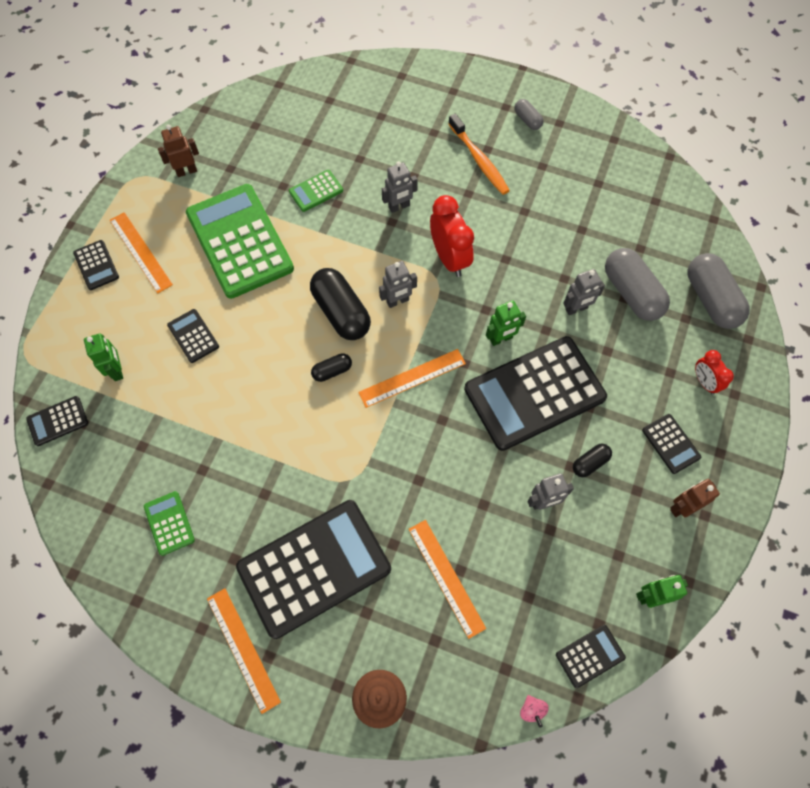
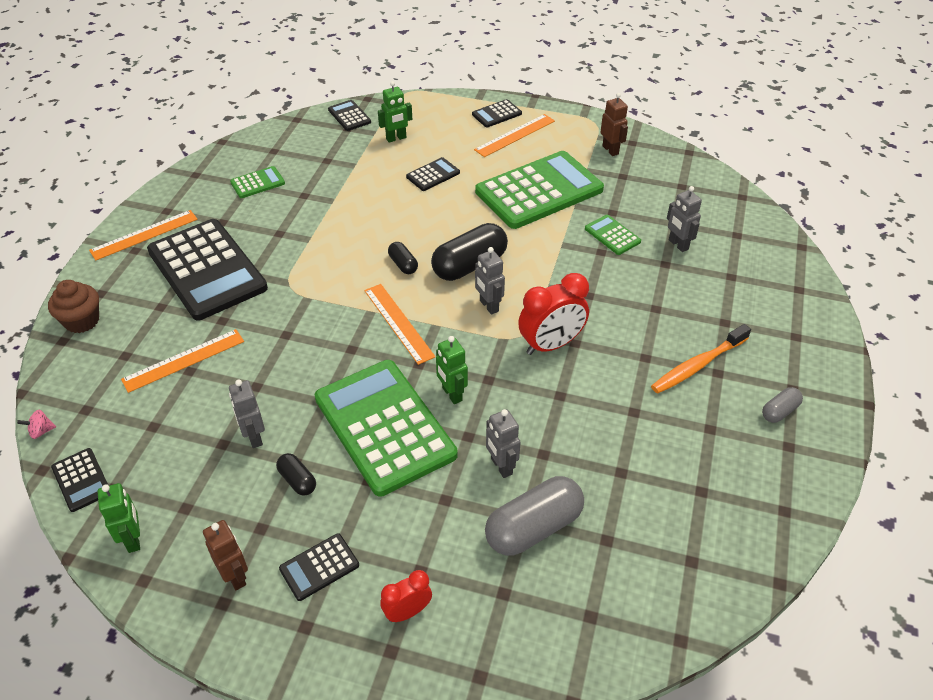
camera: 85 degrees right, 20 degrees down
(399, 207) = (609, 299): grey robot -> grey robot (678, 245)
(534, 393) = (384, 426): black calculator -> green calculator
(711, 299) = (538, 628): grey capsule -> none

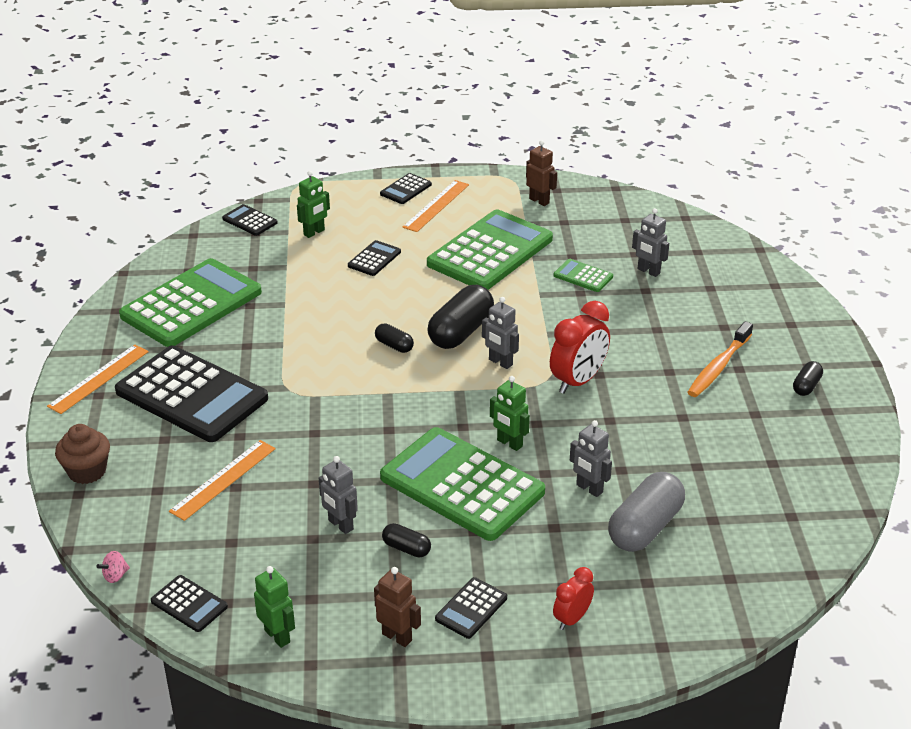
camera: 20 degrees left, 10 degrees down
(257, 183) = (191, 304): green calculator -> green calculator, size x2.33
(398, 323) = (421, 397): orange ruler -> none
(779, 411) = (806, 386): grey capsule -> black capsule

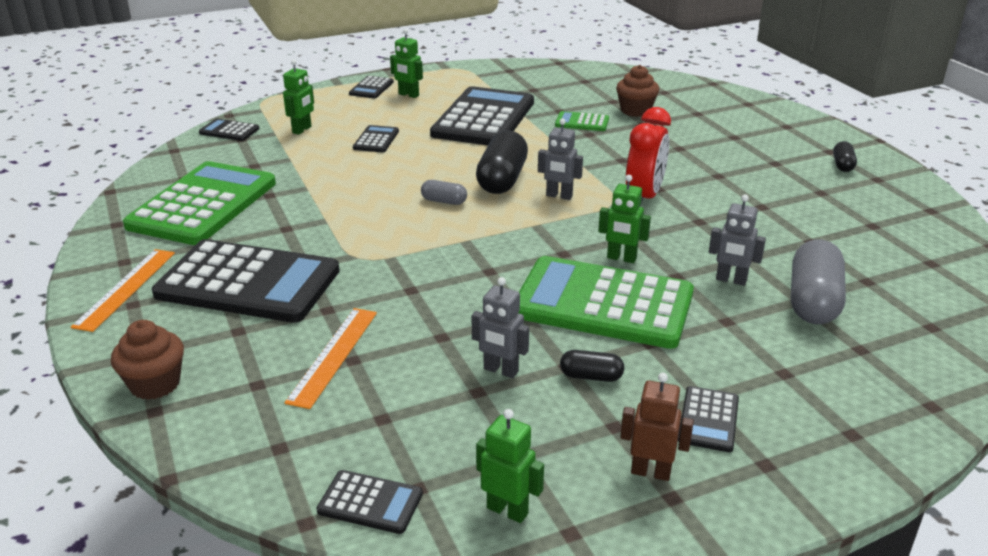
camera: 20 degrees left, 5 degrees down
(115, 576) = (252, 494): pink spinning top -> none
(394, 345) = (444, 201): black capsule -> grey capsule
(436, 206) = (408, 95): orange ruler -> green robot
(490, 252) = (483, 118): green calculator -> black calculator
(539, 201) = (500, 79): brown robot -> none
(572, 619) = (820, 402): red clock -> none
(648, 271) = (635, 110): grey robot -> brown cupcake
(719, 366) = (757, 164): orange toothbrush -> none

